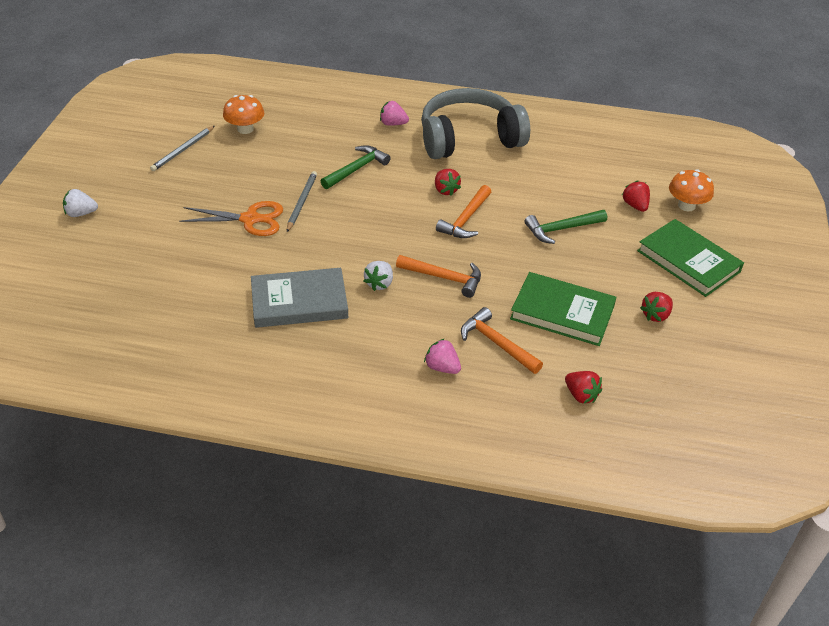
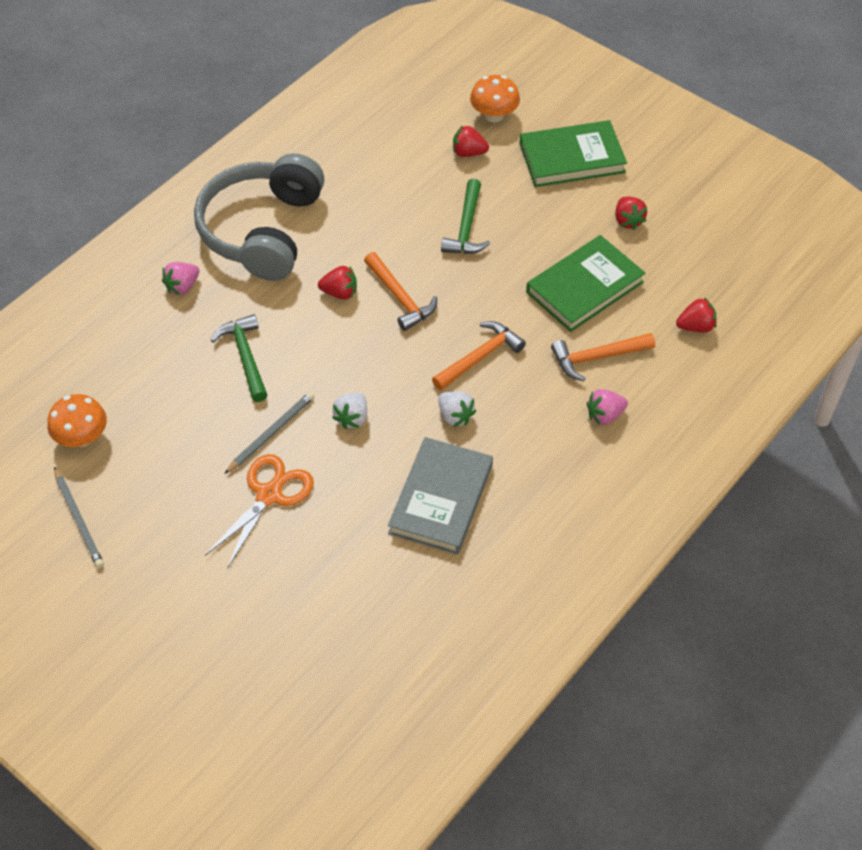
camera: 60 degrees left, 10 degrees up
(81, 213) = (136, 673): white strawberry -> white strawberry (352, 418)
(301, 202) = (271, 433): grey pencil -> grey pencil turned 90 degrees clockwise

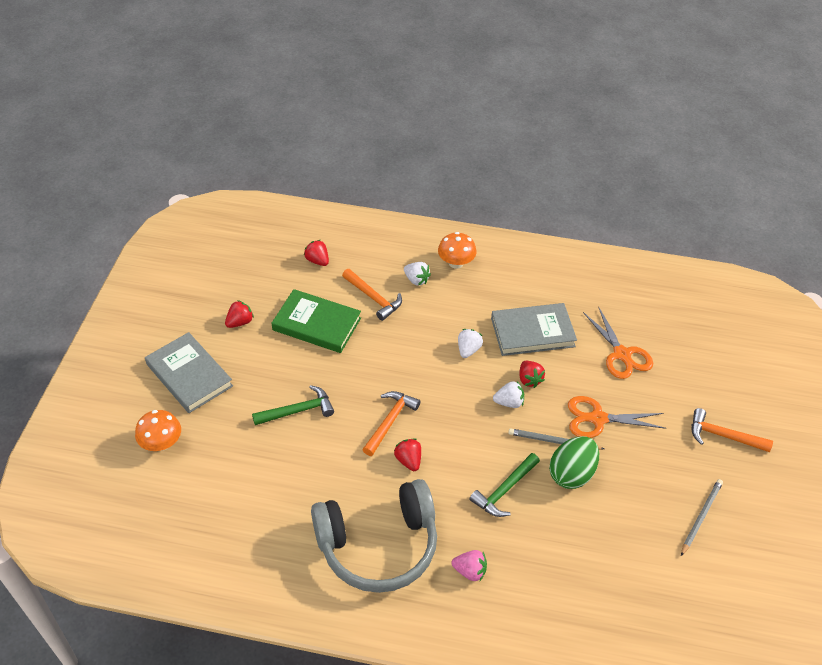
camera: 120 degrees left, 5 degrees down
(82, 437) = (644, 556): orange mushroom -> orange mushroom (456, 263)
(220, 427) = (571, 474): none -> green egg
(342, 581) = (622, 354): none -> orange scissors
(468, 153) = (215, 442): red strawberry -> red strawberry (529, 379)
(480, 357) = (413, 356): orange hammer -> orange hammer (723, 436)
(572, 158) = (189, 375): green book -> grey book
(605, 415) = (416, 280): pink strawberry -> white strawberry

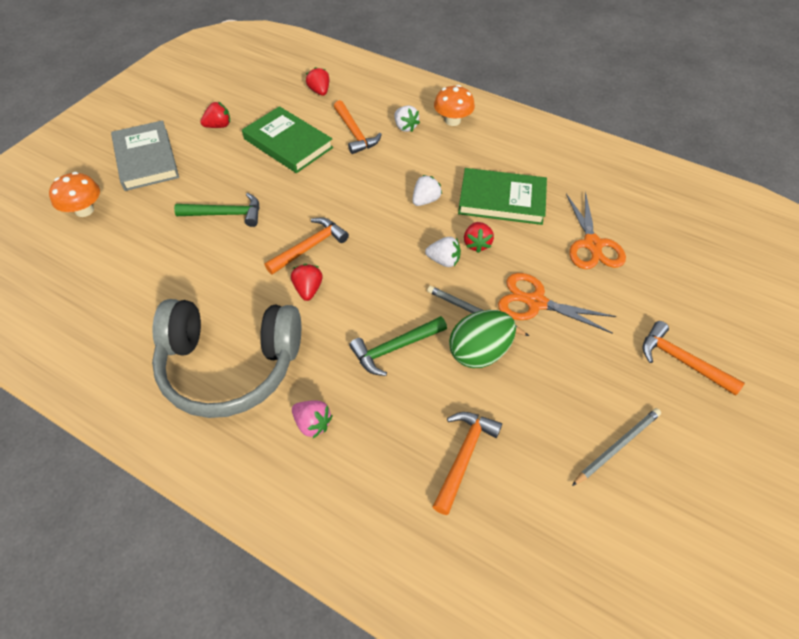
camera: 20 degrees right, 5 degrees up
(532, 332) = (502, 200): grey book -> green book
(595, 560) = (463, 456): none -> orange hammer

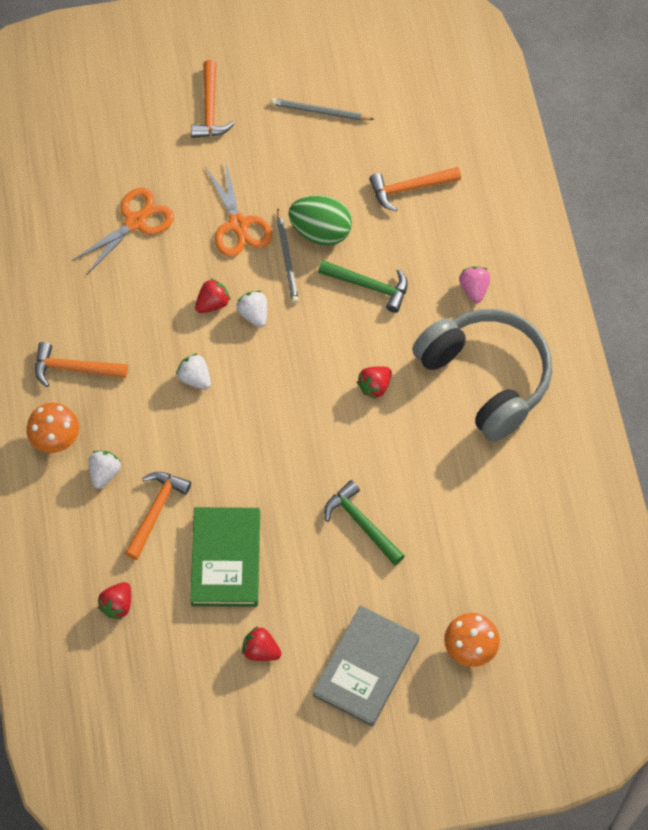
camera: 130 degrees left, 10 degrees up
(309, 247) = (333, 423): orange hammer -> orange hammer (74, 369)
(425, 200) = (195, 378): white strawberry -> white strawberry turned 45 degrees clockwise
(502, 200) = (139, 319): green book -> none

